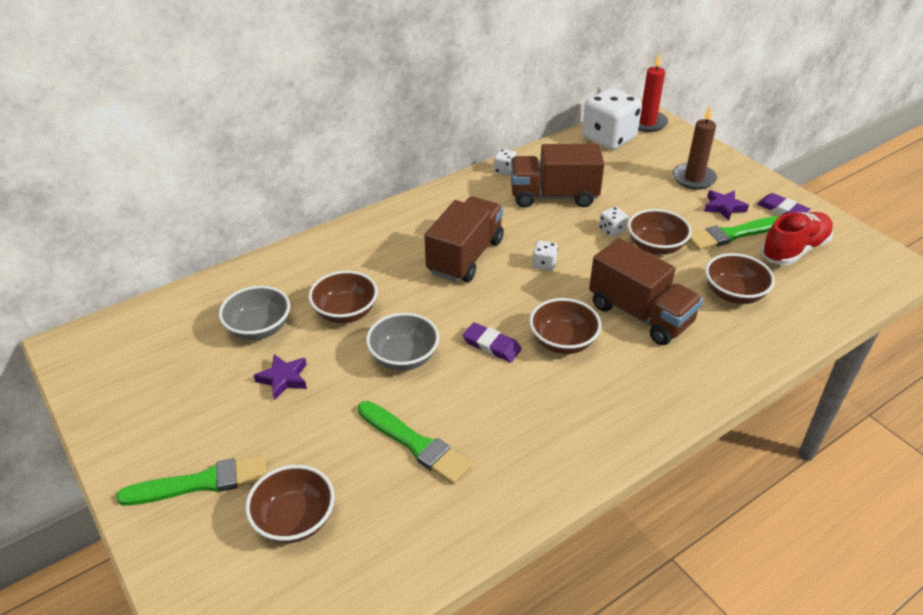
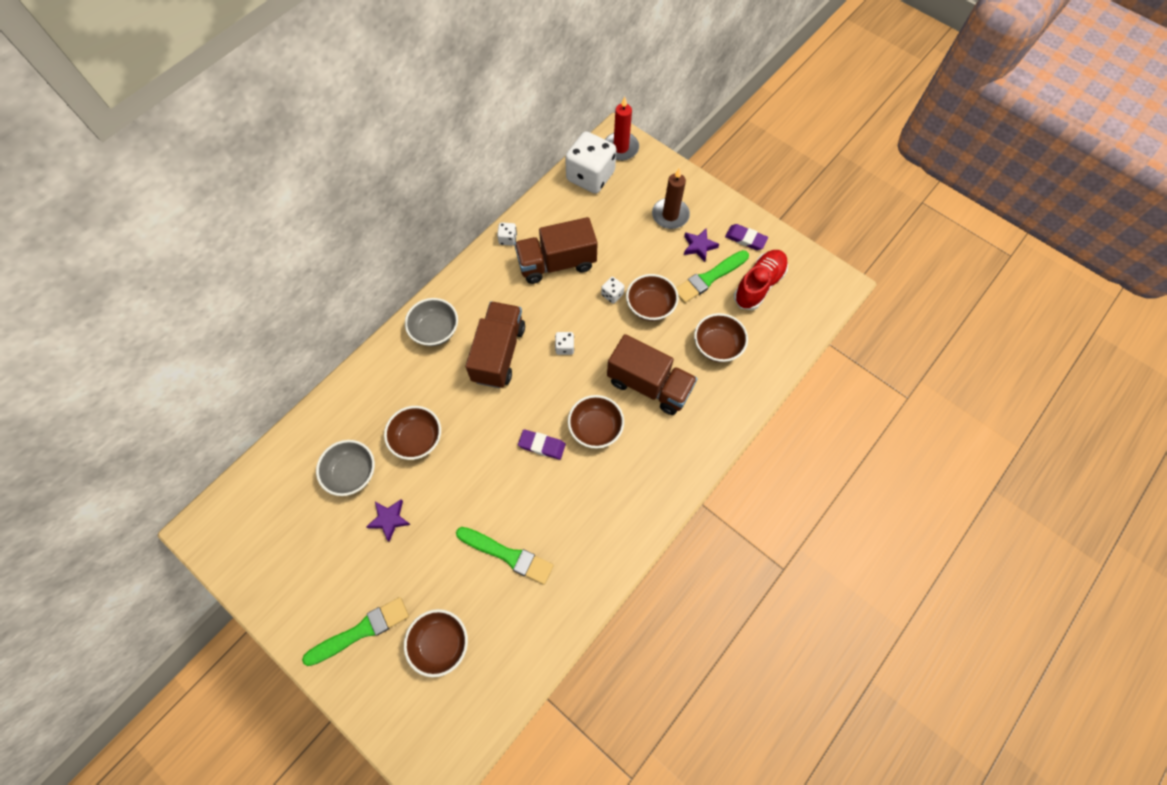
camera: 15 degrees left, 25 degrees up
(404, 357) = (477, 474): grey bowl -> grey bowl (435, 330)

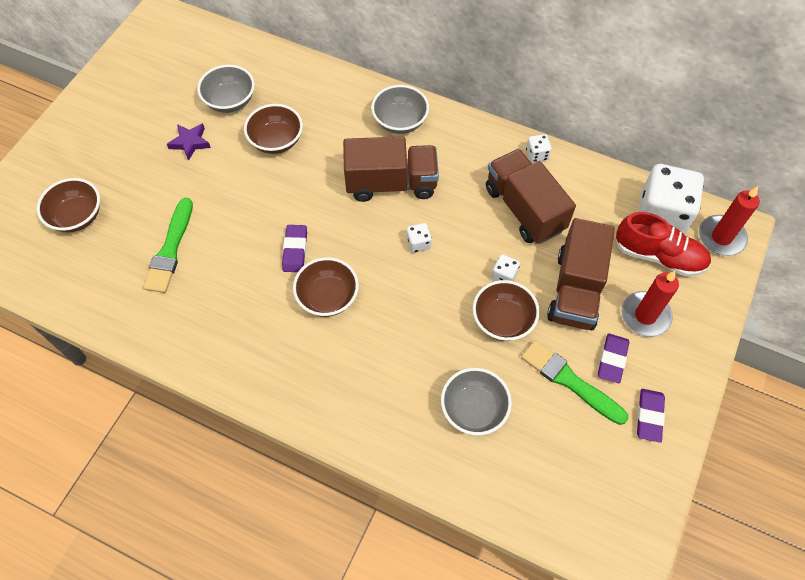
camera: 75 degrees right, 5 degrees down
(360, 631) = (83, 152): green brush -> none
(649, 385) = (397, 341): brown truck -> brown truck (575, 290)
(670, 215) = (645, 315): brown candle -> red candle
(699, 246) = (612, 359): purple star -> purple eraser
(717, 346) = (473, 409): brown bowl -> grey bowl
(758, 285) = (583, 446): red shoe -> red shoe (658, 256)

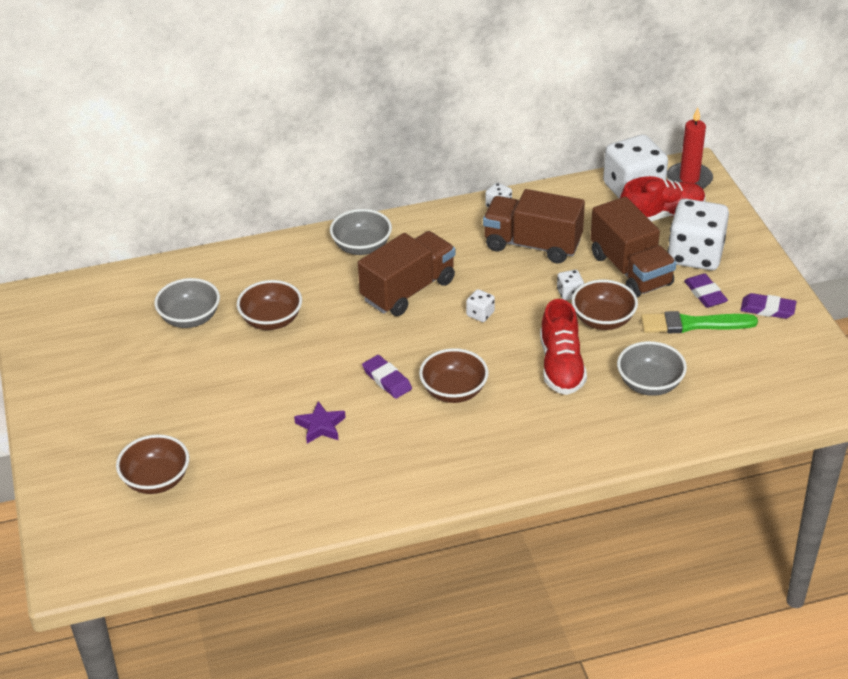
camera: 40 degrees left, 20 degrees down
(170, 249) = (277, 446): green brush -> none
(190, 143) = (193, 367): purple star -> purple star (320, 426)
(426, 337) = (561, 366): none -> red shoe
(645, 315) = (695, 255): red candle -> white dice
(649, 416) = (767, 309): purple eraser -> purple eraser turned 45 degrees counterclockwise

